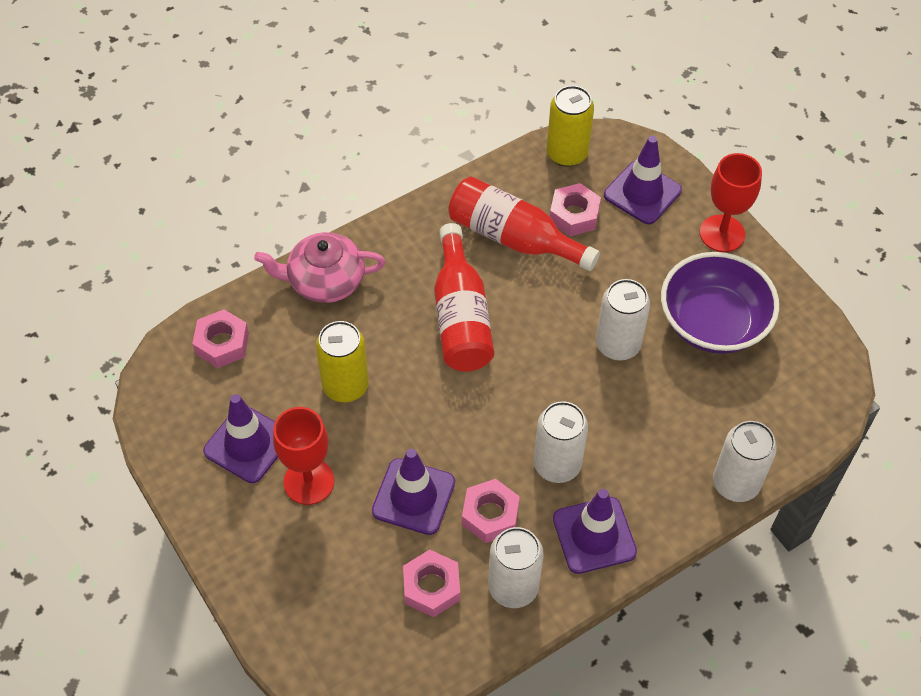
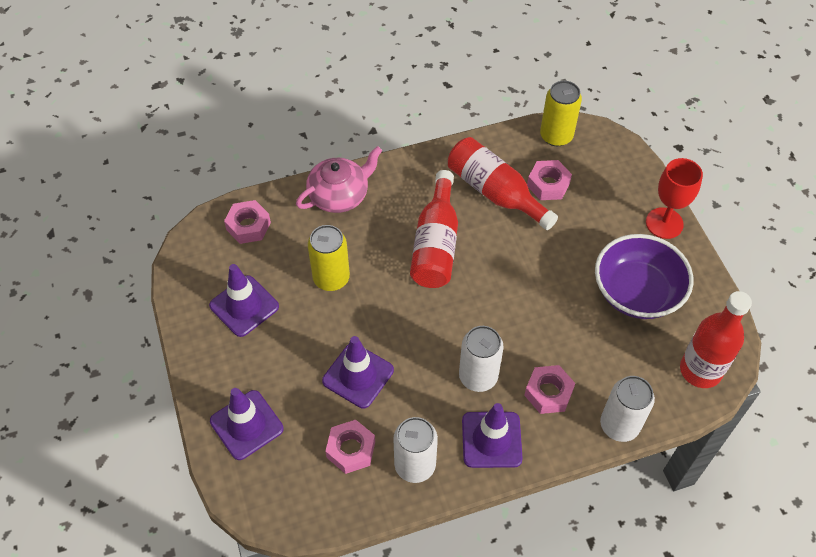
camera: 15 degrees right, 0 degrees up
(309, 481) = (281, 345): red goblet -> none
(325, 281) = (339, 195): pink teapot -> pink teapot turned 135 degrees clockwise
(490, 515) = (413, 404): pink nut -> pink nut (548, 393)
(618, 344) = (554, 293): white can -> none
(642, 193) = (608, 178): purple traffic cone -> purple traffic cone (246, 425)
(809, 398) = (700, 370): none -> red bottle

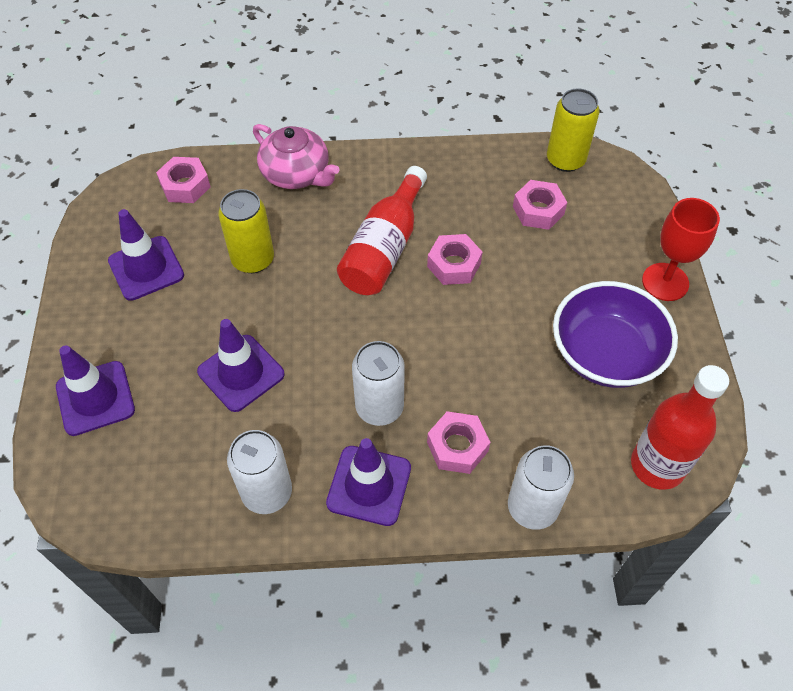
camera: 15 degrees right, 0 degrees up
(339, 195) = (296, 174): pink teapot -> pink teapot turned 60 degrees clockwise
(351, 449) = (200, 455): pink nut -> pink nut (454, 265)
(495, 192) = (473, 206): red bottle -> none

